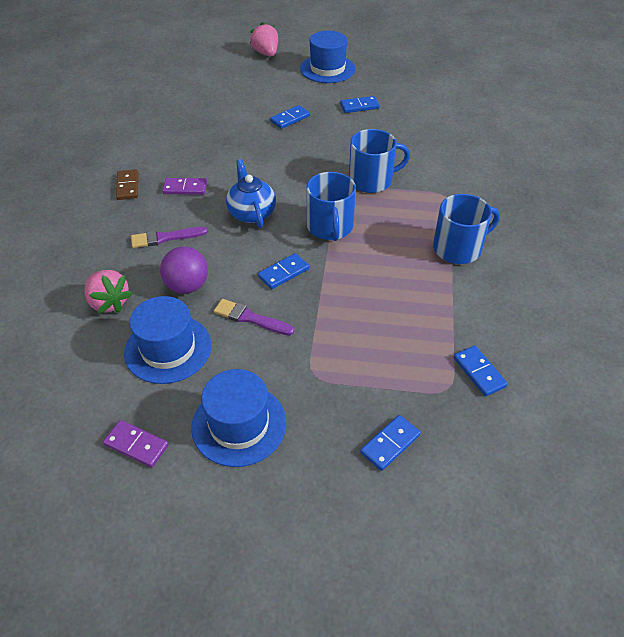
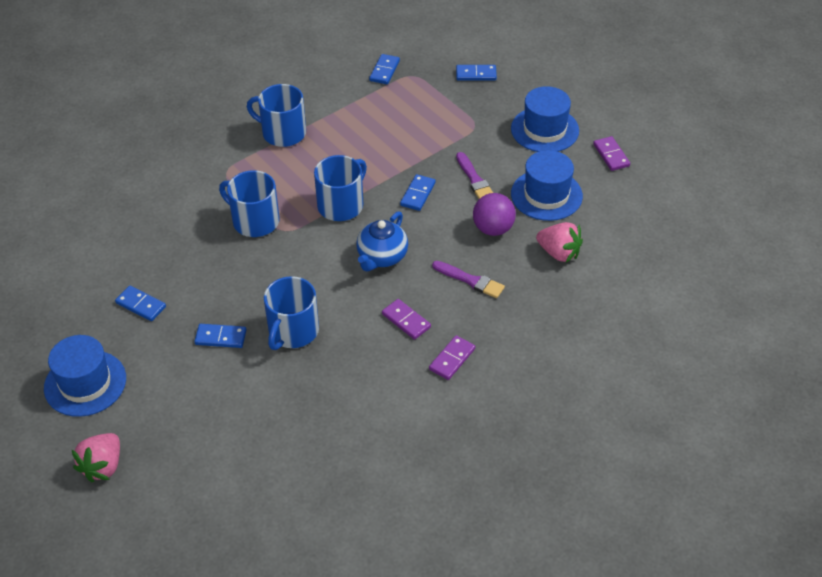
camera: 135 degrees left, 0 degrees up
(109, 302) = (559, 253): pink strawberry -> pink strawberry turned 120 degrees clockwise
(128, 186) = (452, 359): brown domino -> purple domino
(252, 143) = (293, 331): none -> blue mug
(283, 273) = (417, 194): blue domino -> blue domino turned 75 degrees counterclockwise

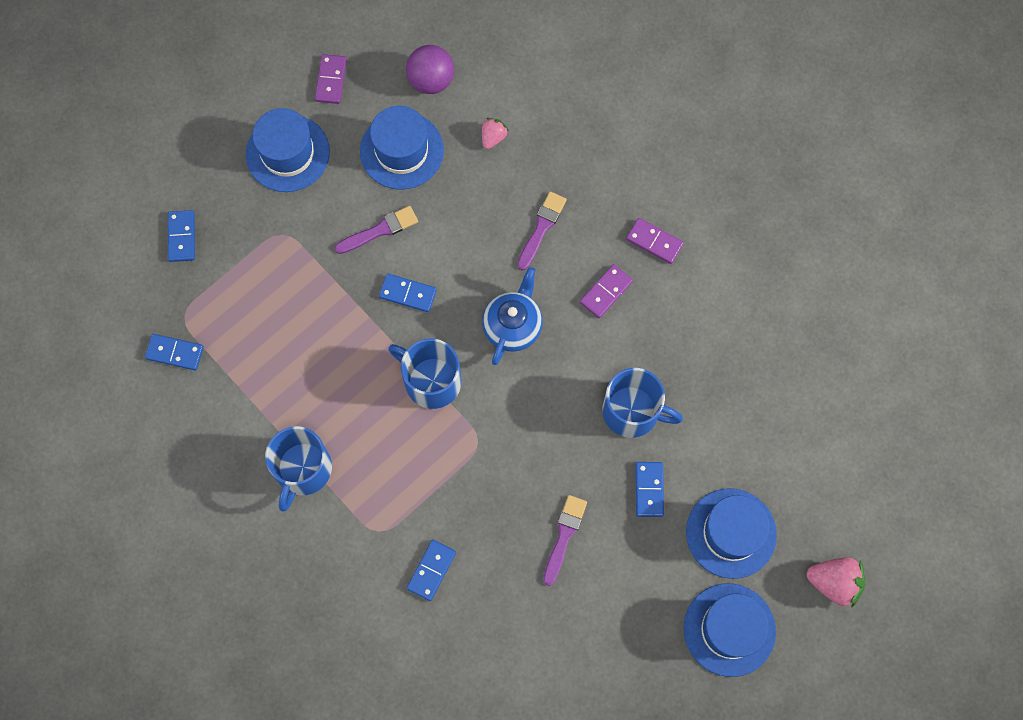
camera: 95 degrees left, 25 degrees up
(141, 305) = (610, 592): blue domino -> blue domino (431, 570)
(168, 392) = (731, 533): none -> blue hat
(195, 279) = (564, 536): none -> purple brush
(255, 221) = (464, 480): blue mug -> none
(382, 257) = (513, 326): blue teapot -> blue teapot turned 90 degrees counterclockwise
(493, 229) = (460, 207): purple ball -> purple ball (431, 80)
(559, 253) = (493, 137): pink strawberry -> pink strawberry, size x0.60
(611, 155) = (331, 80): purple domino -> purple domino turned 60 degrees counterclockwise

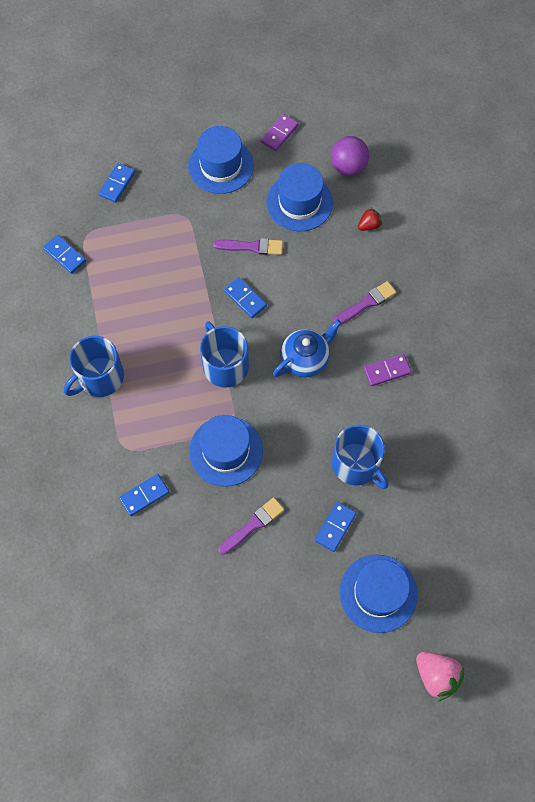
camera: 30 degrees right, 5 degrees down
(493, 137) = (369, 225): pink strawberry -> red strawberry
(654, 242) = (443, 354): purple domino -> none
(729, 629) = (335, 664): blue hat -> blue hat (226, 451)

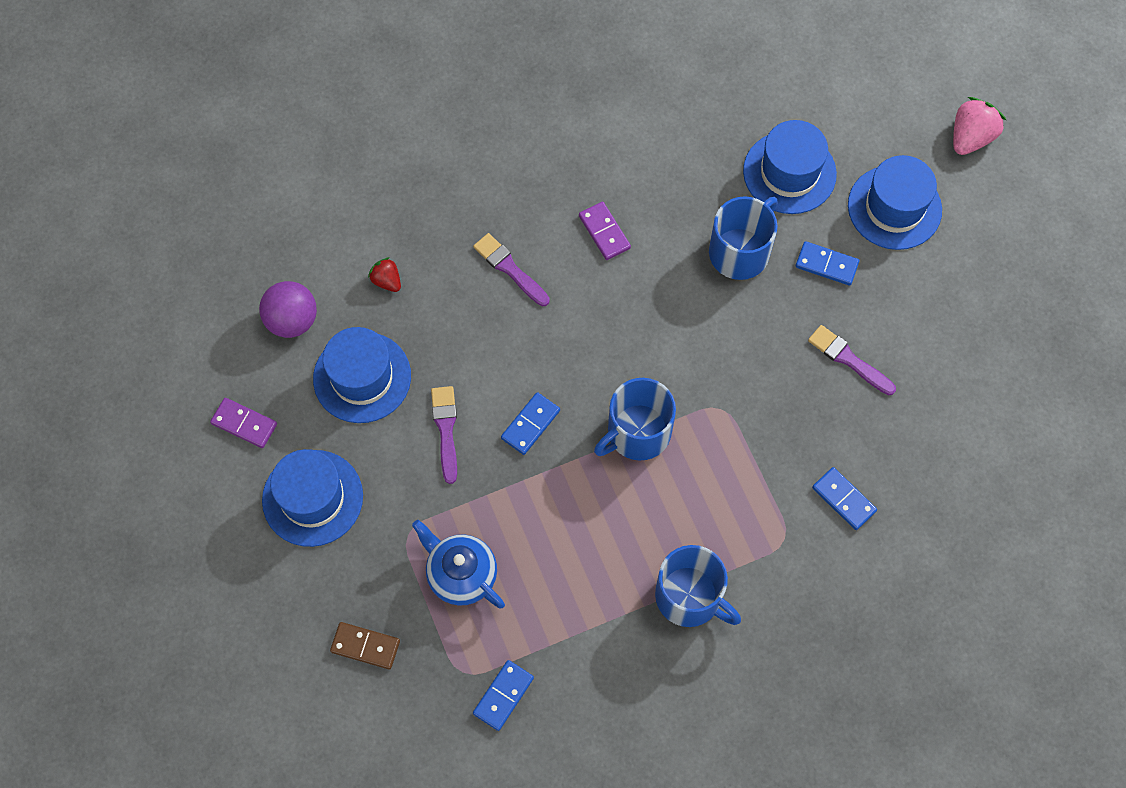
camera: 100 degrees left, 0 degrees up
(117, 184) = (365, 646): blue domino -> brown domino
(226, 451) = (759, 409): blue hat -> blue hat (789, 172)
(305, 359) = (607, 332): blue teapot -> blue teapot (461, 574)

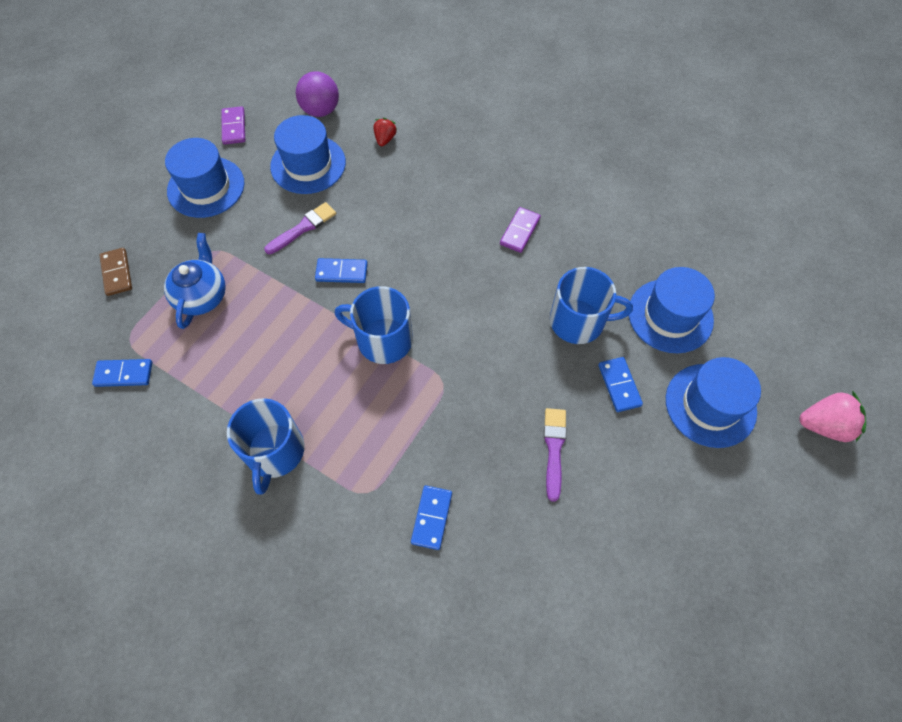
camera: 55 degrees right, 5 degrees down
(509, 268) = (447, 195): purple brush -> none

